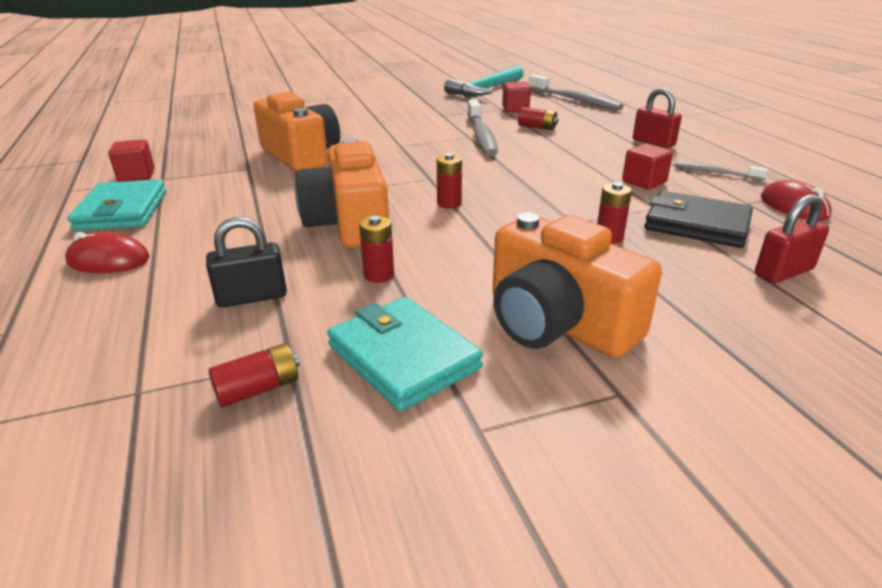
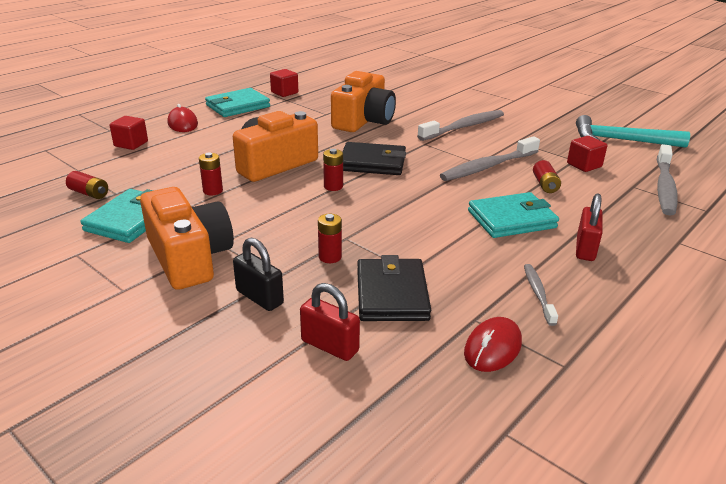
camera: 60 degrees right, 0 degrees up
(252, 297) = (167, 166): black padlock -> black padlock (259, 297)
(386, 124) = (464, 127): none -> grey toothbrush
(414, 174) = (372, 163): none -> black wallet
(557, 323) = (189, 257): orange camera -> orange camera turned 135 degrees clockwise
(588, 151) = (511, 219): none -> turquoise wallet
(644, 182) = (465, 257): red cube -> red cube (131, 144)

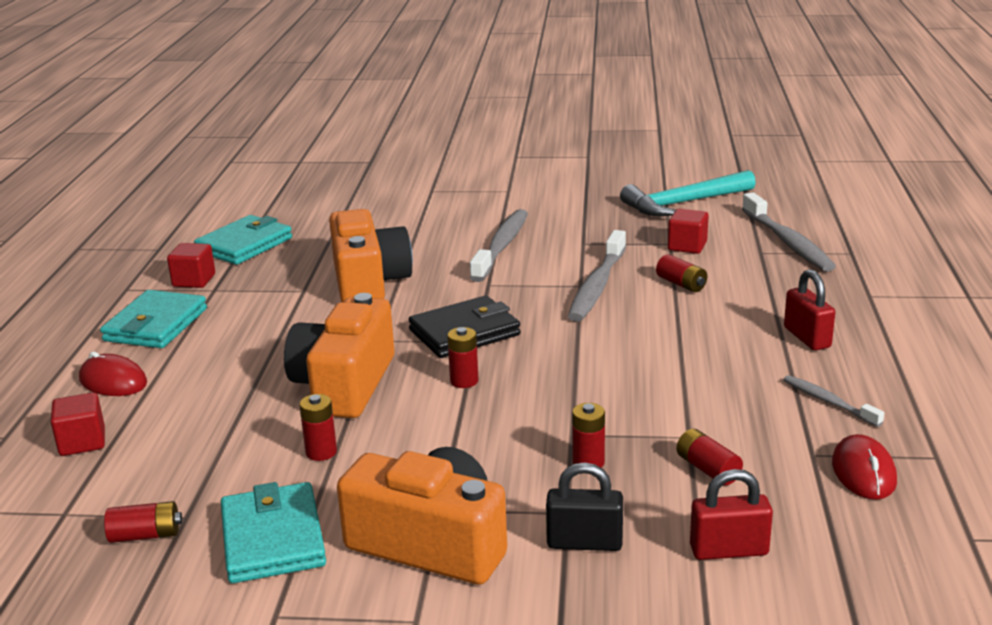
camera: 35 degrees left, 5 degrees down
(392, 294) = (707, 469): black wallet -> red battery
(511, 219) = (703, 336): turquoise wallet -> turquoise wallet (244, 245)

